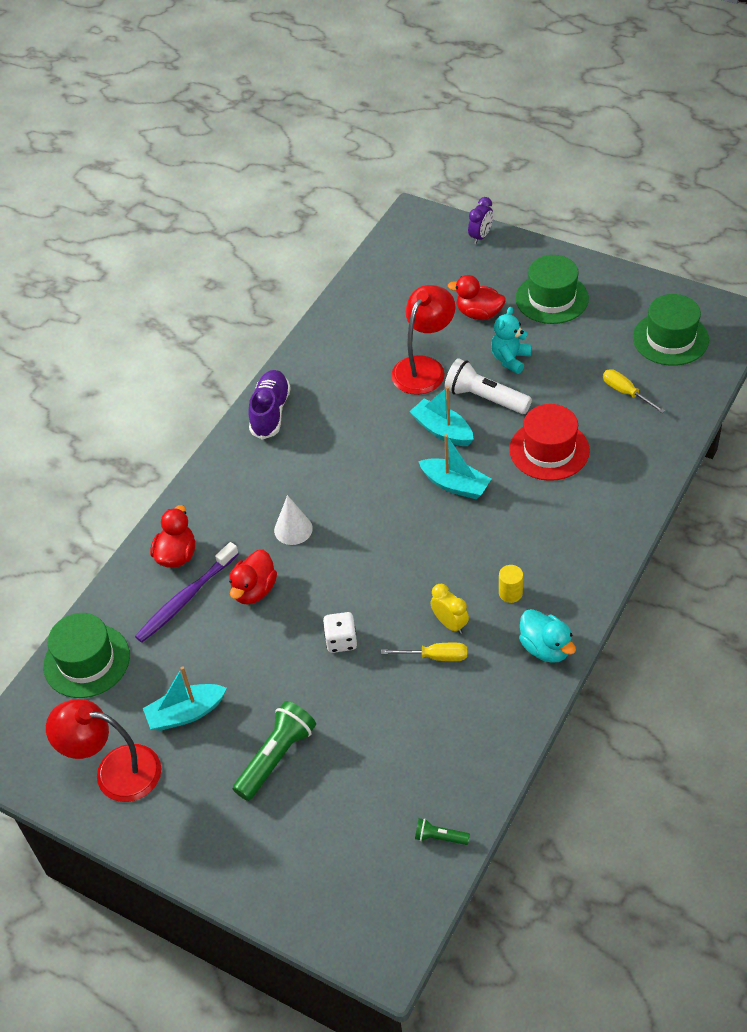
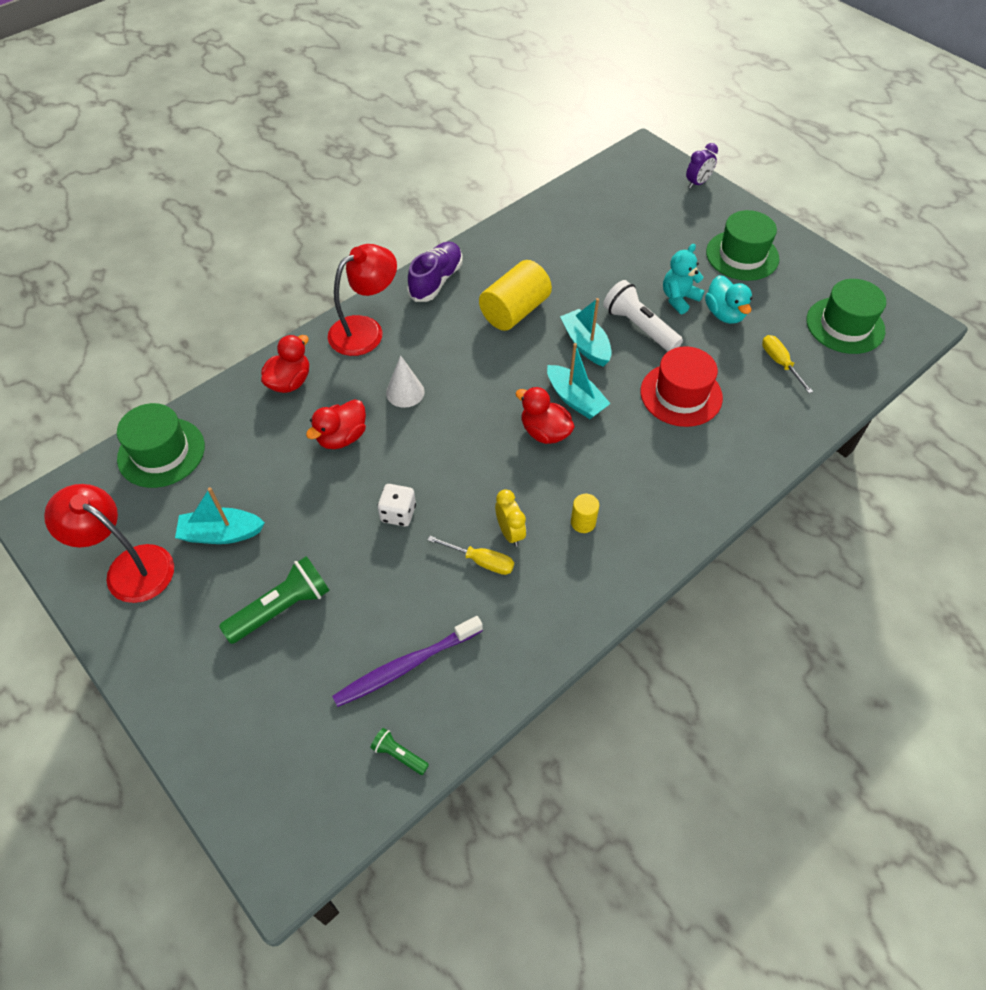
camera: 15 degrees right, 5 degrees up
(186, 598) = (277, 424): purple toothbrush -> purple toothbrush (405, 666)
(361, 419) = (515, 311): none -> yellow cylinder
(424, 367) = (594, 282): red lamp -> red lamp (365, 330)
(479, 314) = (667, 249): red duck -> red duck (545, 432)
(545, 648) = (594, 591): turquoise duck -> turquoise duck (724, 314)

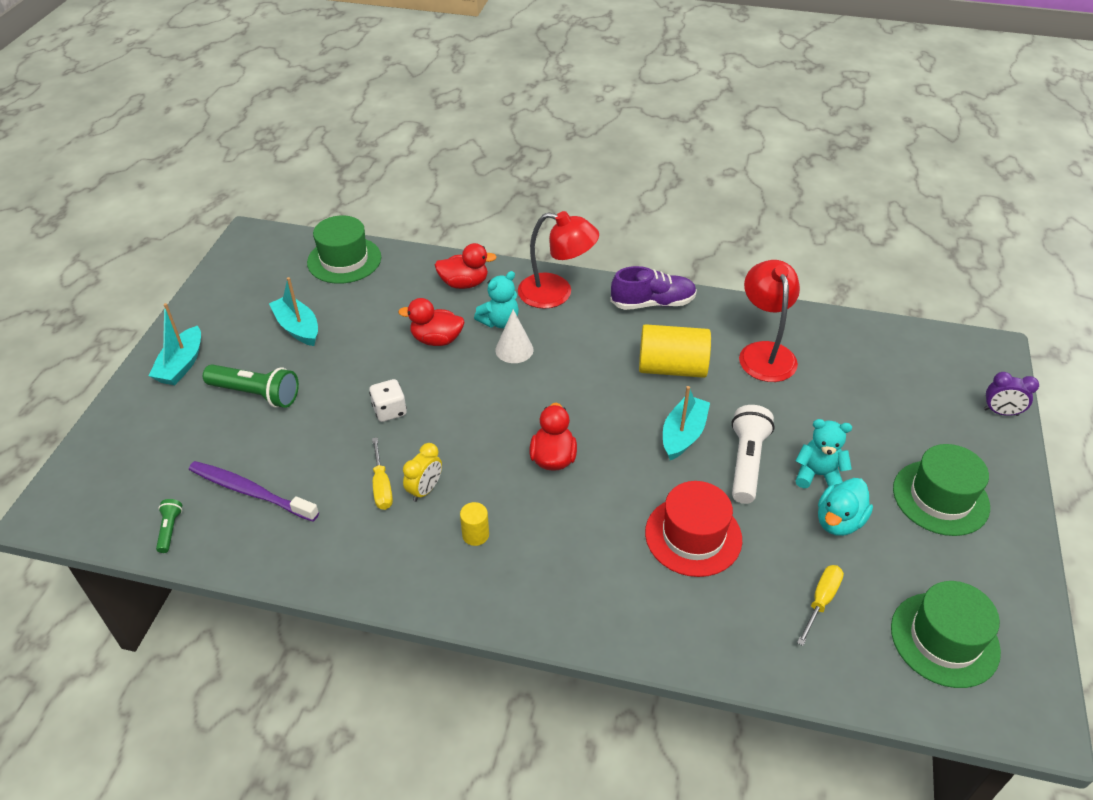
camera: 55 degrees right, 10 degrees down
(129, 567) = (238, 301): red lamp -> red lamp (764, 353)
(362, 384) = (499, 321): none -> turquoise teddy bear
(575, 399) = (610, 460): turquoise boat -> turquoise boat (181, 365)

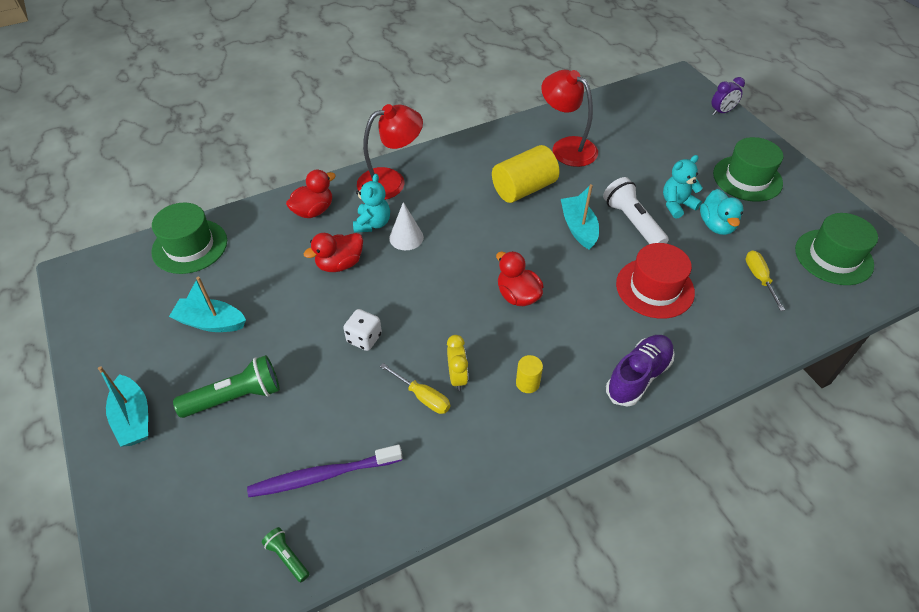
camera: 40 degrees left, 5 degrees up
(652, 303) = (464, 152): purple shoe -> purple shoe (638, 376)

